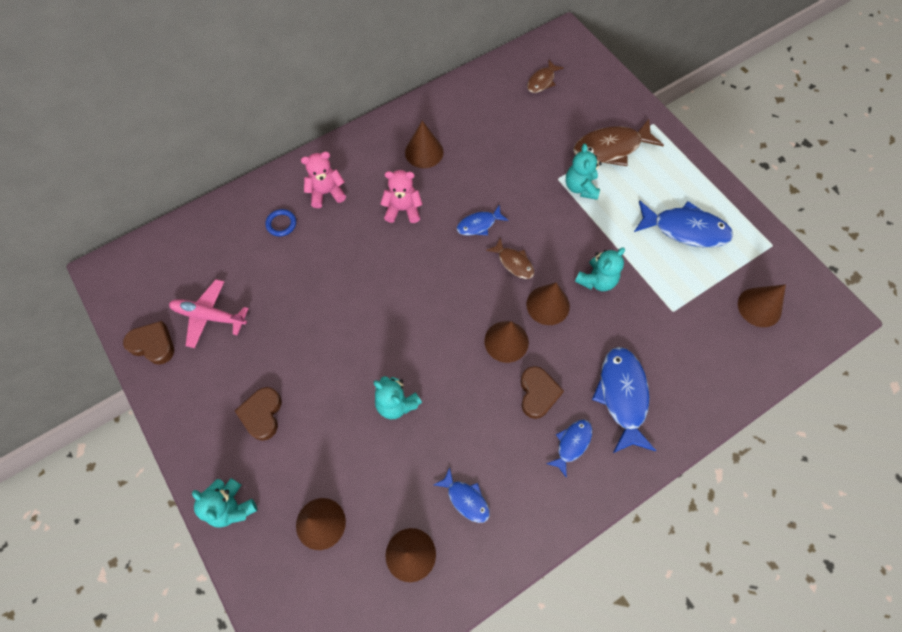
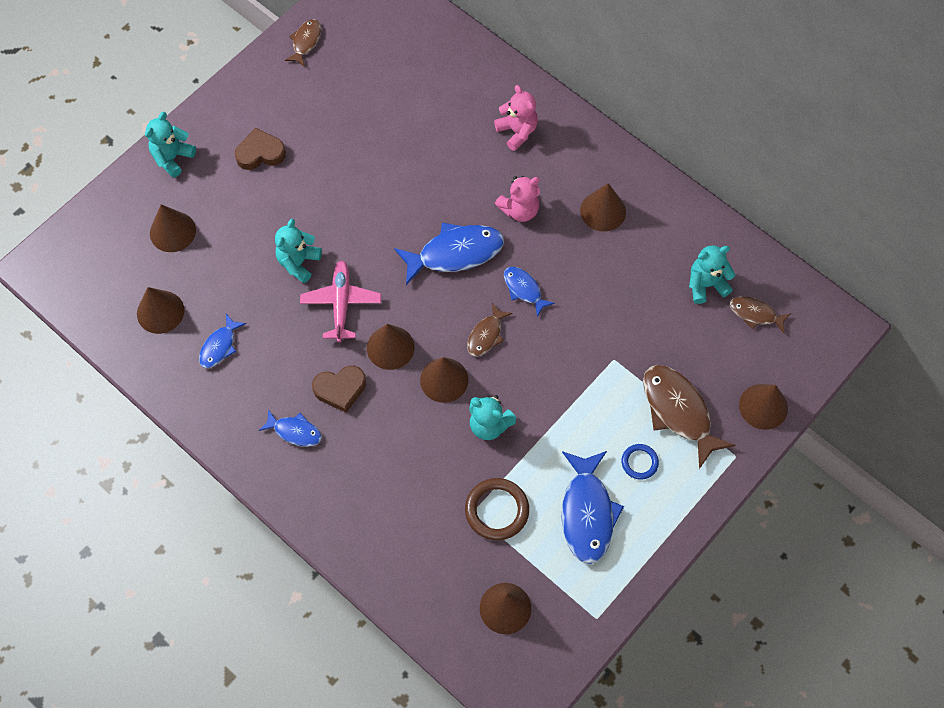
camera: 75 degrees right, 0 degrees up
(153, 344) = (305, 42): brown heart -> brown fish
(209, 316) = (346, 76): pink plane -> pink plane (341, 304)
(281, 224) = (466, 102): blue ring -> blue ring (639, 462)
(403, 209) = (519, 210): pink teddy bear -> pink teddy bear turned 75 degrees clockwise
(580, 187) = (609, 386): turquoise teddy bear -> turquoise teddy bear (706, 284)
(617, 97) = (763, 406): none -> brown cone
(622, 396) = (358, 472): blue fish -> blue fish (455, 253)
(674, 293) = (497, 510): none -> brown ring

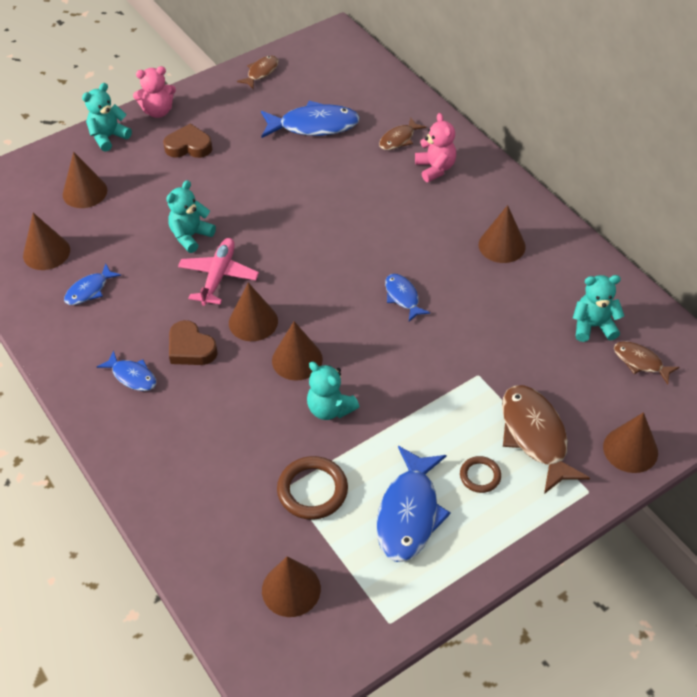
camera: 15 degrees right, 15 degrees down
(340, 389) = (191, 348): brown heart -> brown heart turned 45 degrees clockwise
(455, 253) = (344, 255): blue fish -> blue fish (314, 126)
(486, 335) = (352, 329): brown fish -> brown fish (399, 139)
(519, 210) = (418, 230): pink teddy bear -> pink teddy bear (158, 111)
(639, 462) = (480, 476): blue ring -> brown ring

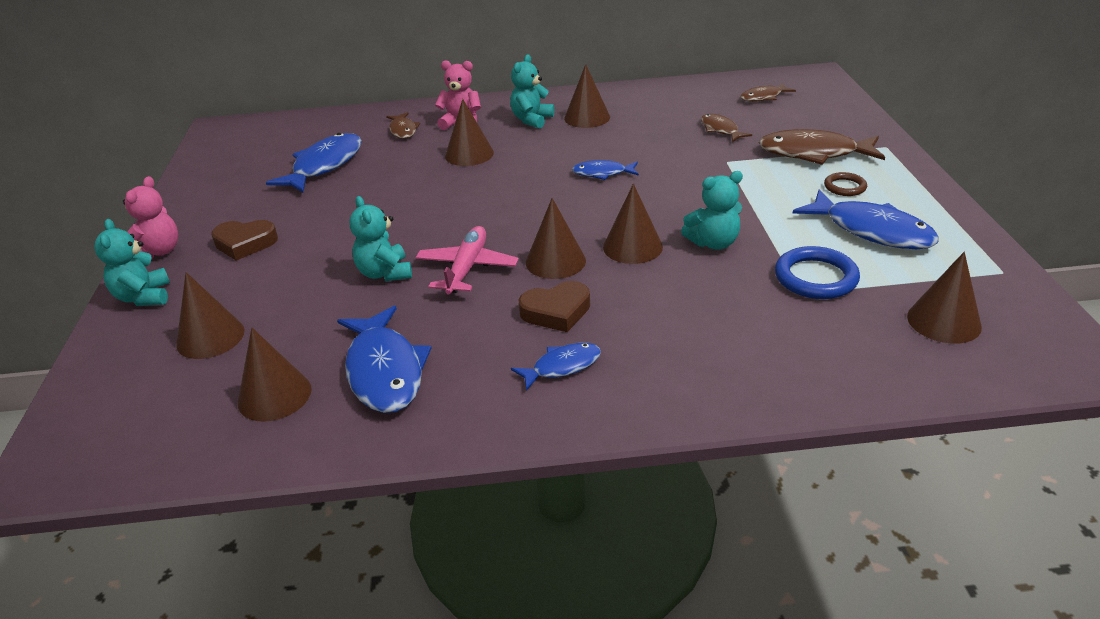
camera: 60 degrees left, 15 degrees down
(89, 290) = (385, 371): blue fish -> blue fish, size x1.82
(189, 146) = (245, 243): brown heart -> brown heart turned 120 degrees counterclockwise
(218, 276) = (467, 268): pink plane -> pink plane turned 60 degrees clockwise
(261, 72) = (204, 176): brown fish -> brown fish (720, 130)
(312, 490) = (815, 277): brown ring -> blue ring
(593, 326) = (712, 104): turquoise teddy bear -> turquoise teddy bear (532, 120)
(630, 449) = (851, 121): brown cone -> brown cone (469, 154)

